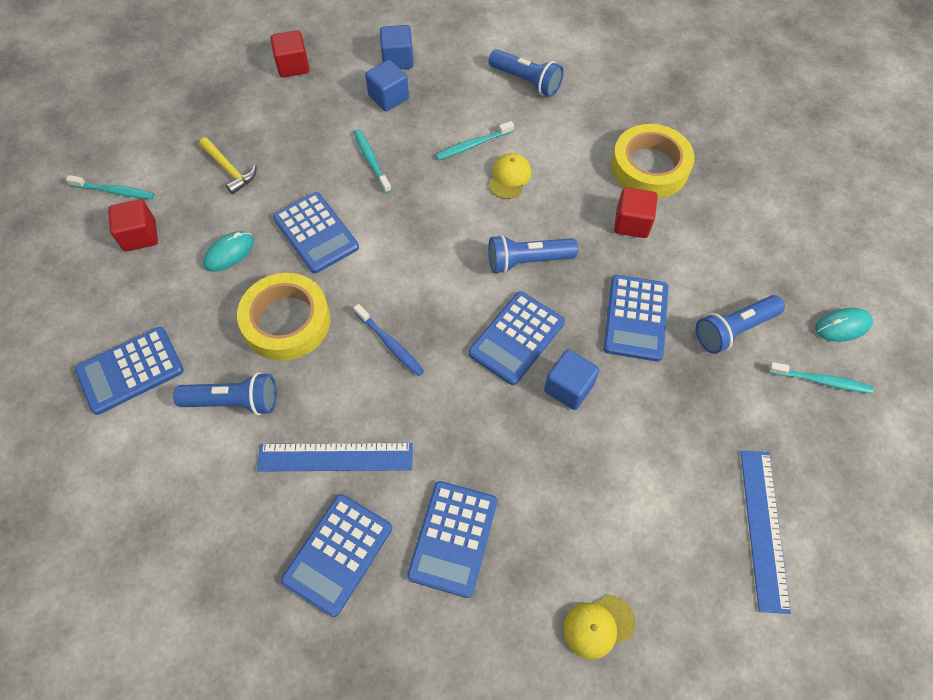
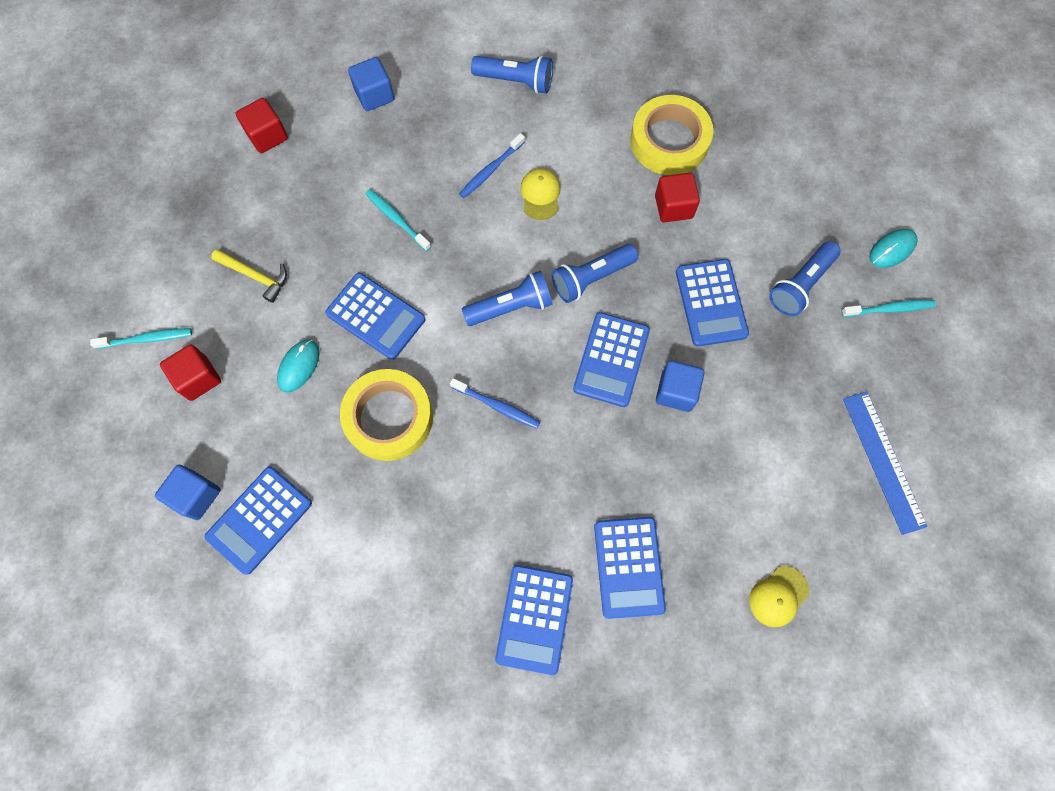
camera: 20 degrees left, 10 degrees up
(234, 401) = (375, 514): blue flashlight -> blue flashlight (511, 307)
(335, 457) = (493, 532): blue ruler -> none
(388, 97) = (384, 142): blue cube -> blue cube (196, 496)
(473, 145) = (490, 170): turquoise toothbrush -> blue toothbrush

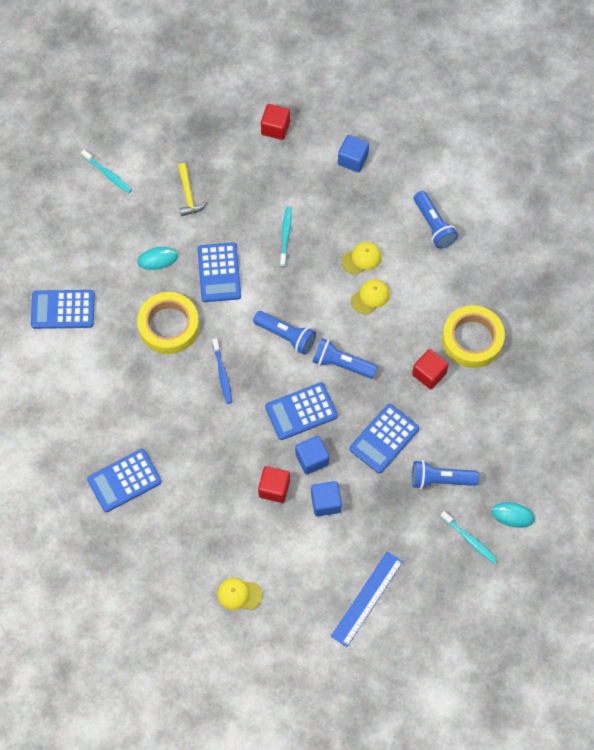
camera: 50 degrees right, 5 degrees down
(196, 496) = (49, 270): blue cube -> blue cube (326, 503)
(198, 378) = (109, 217): red cube -> red cube (274, 488)
(490, 170) = (361, 259): blue toothbrush -> yellow cap
(629, 567) = (191, 507): blue calculator -> none

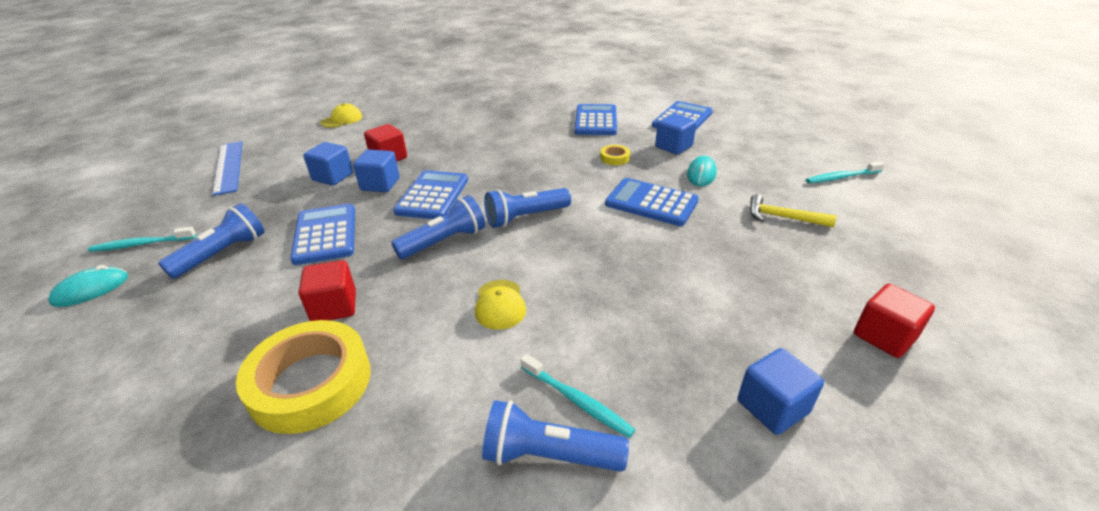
camera: 125 degrees right, 30 degrees down
(123, 294) = (673, 147): none -> blue cube
(124, 481) = (496, 105): blue calculator -> blue calculator (595, 121)
(168, 326) = (614, 158): yellow tape -> yellow tape, size x0.42
(222, 374) = (530, 168): blue toothbrush -> none
(285, 235) = (665, 268): turquoise toothbrush -> turquoise toothbrush (577, 401)
(361, 259) = (567, 324): yellow cap -> none

